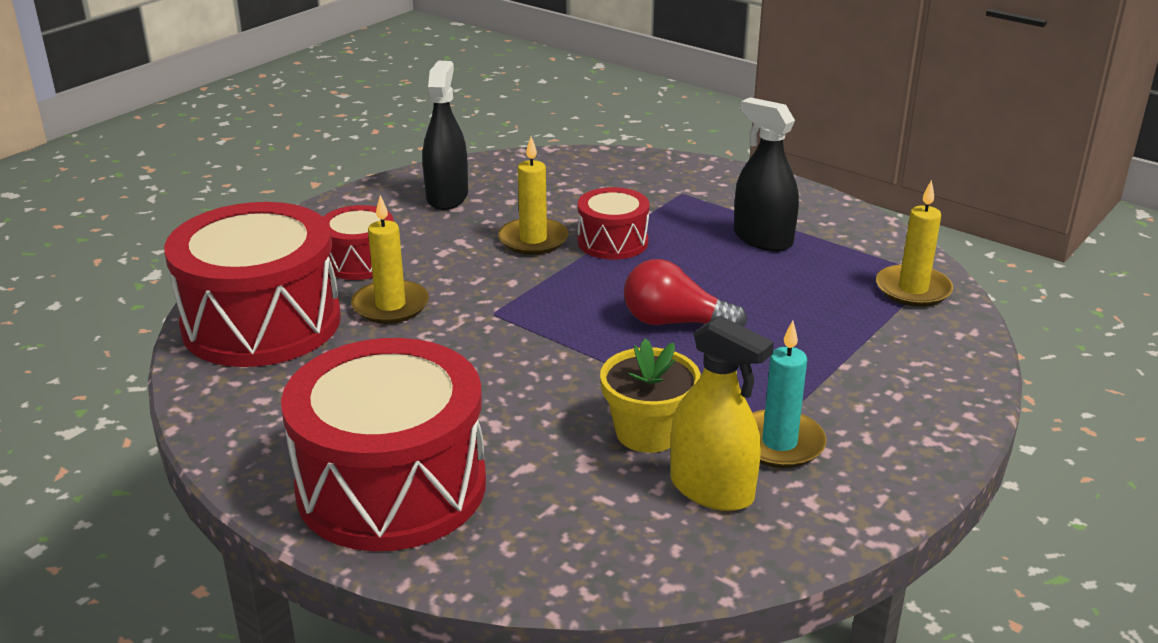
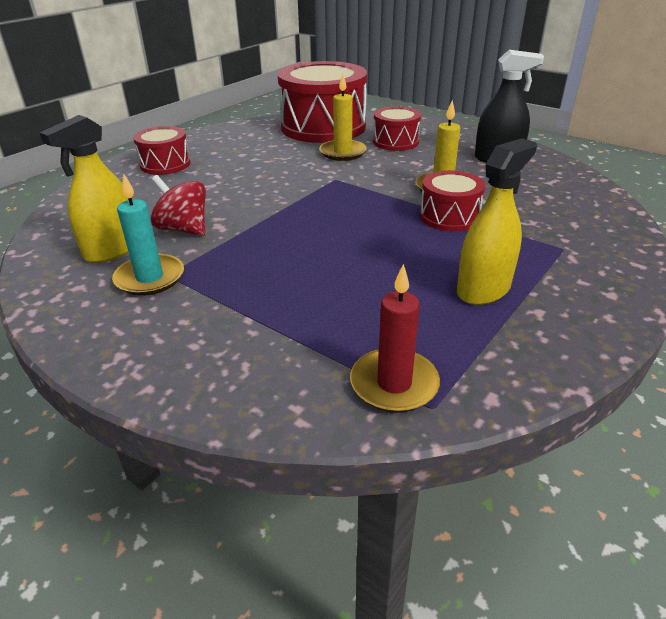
camera: 90 degrees right, 5 degrees up
(391, 486) = (165, 164): red drum -> red drum, size x0.51
(648, 432) = (183, 229): yellow flower pot -> red spinning top
(675, 322) = (322, 241): red light bulb -> none
(762, 239) = (483, 289): black spray bottle -> yellow spray bottle
(913, 289) = (394, 384): yellow candle -> red candle

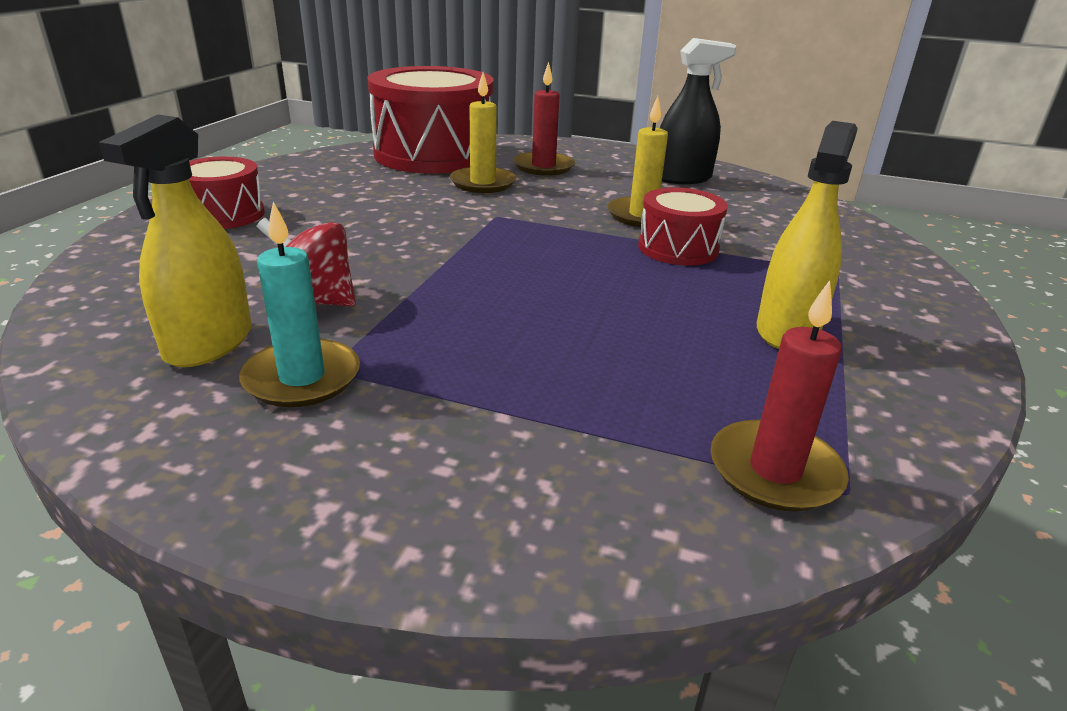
camera: 20 degrees left, 5 degrees down
(395, 142) = (543, 167): red drum -> red candle

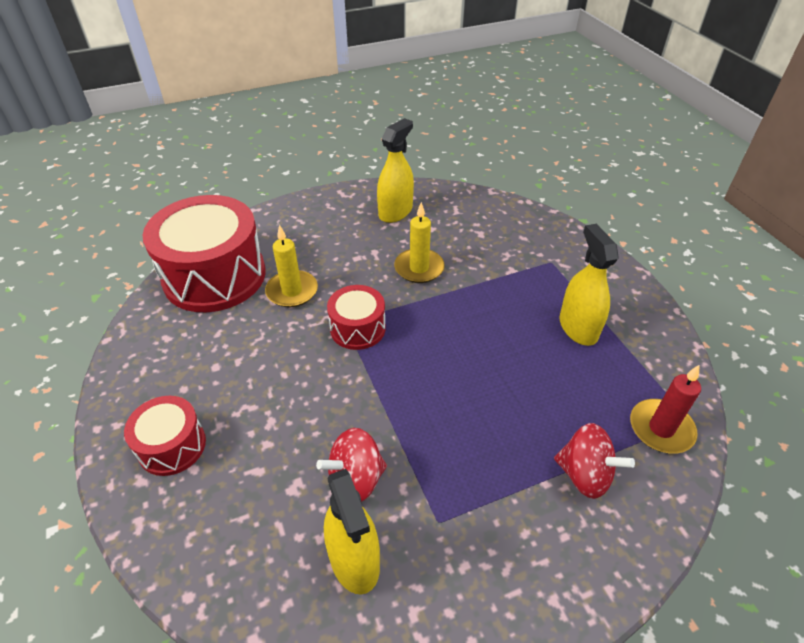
camera: 40 degrees left, 15 degrees up
(302, 378) = (436, 539): turquoise candle -> none
(543, 167) = (304, 247): red candle -> none
(570, 439) = (584, 474): none -> red spinning top
(678, 248) = (469, 290): red drum -> red drum (357, 328)
(682, 178) = (395, 212): black spray bottle -> yellow spray bottle

